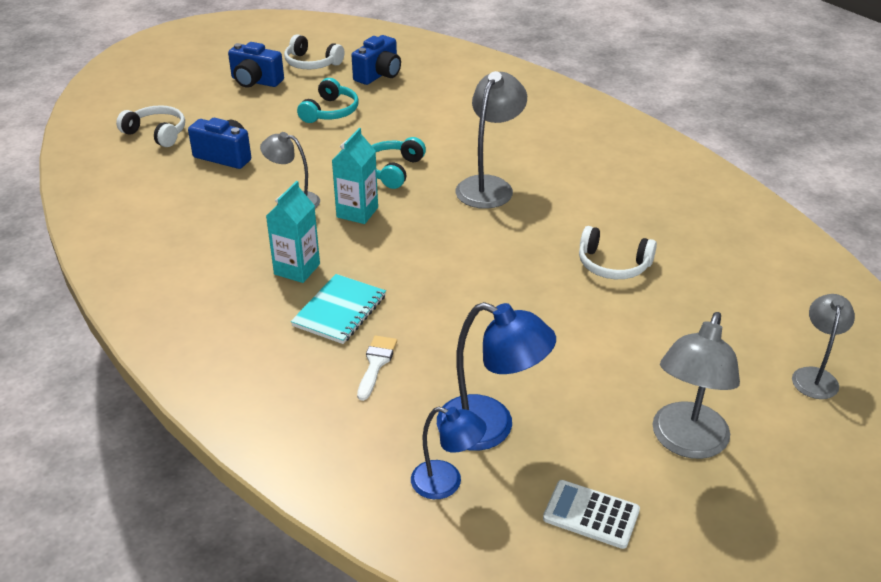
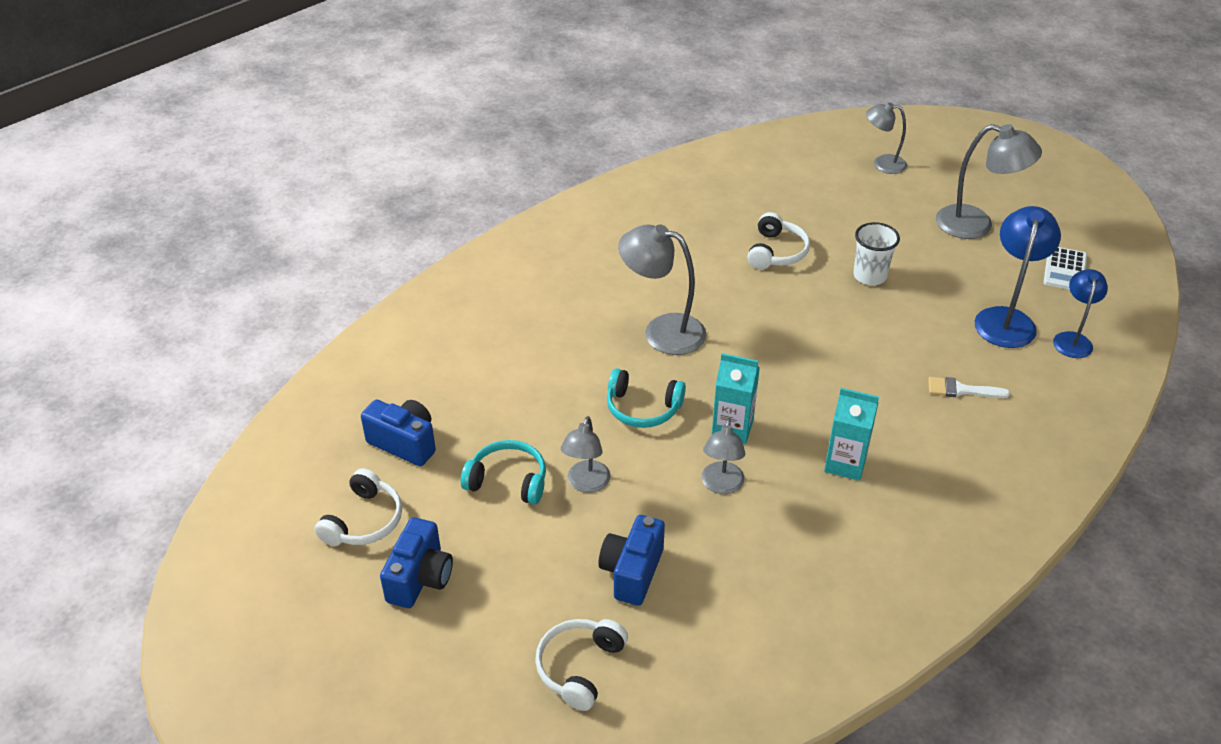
camera: 95 degrees left, 5 degrees up
(316, 142) = (586, 484): none -> grey lamp
(339, 311) = (899, 422): turquoise notebook -> none
(572, 327) = (869, 276): none -> white cup

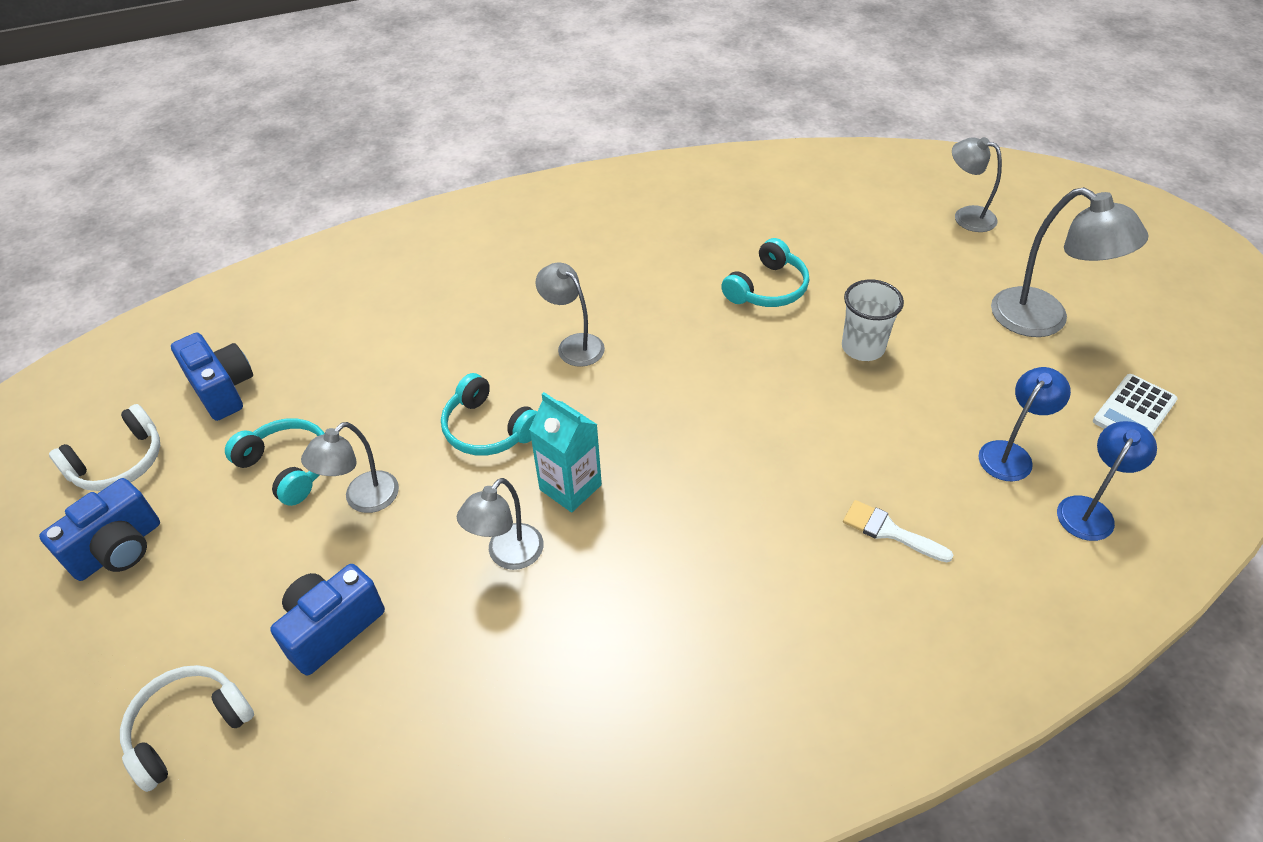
camera: 25 degrees right, 5 degrees up
(662, 331) = (574, 345): grey lamp -> grey lamp, size x0.63
(776, 252) = (767, 288): white headphones -> turquoise headphones
(845, 463) = (674, 580): turquoise carton -> none
(1006, 319) = (1010, 454): blue lamp -> blue lamp, size x0.63

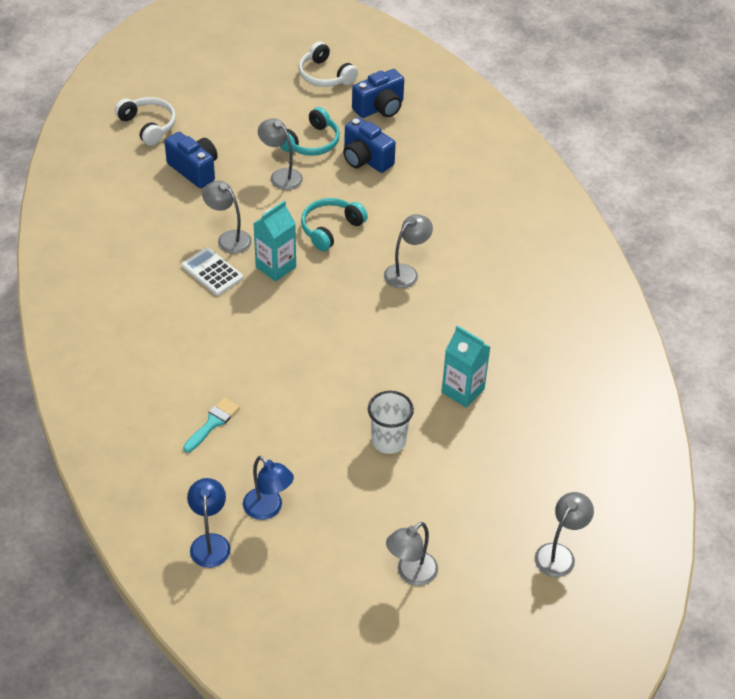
camera: 90 degrees right, 0 degrees up
(118, 549) = (262, 85): blue camera -> blue camera (365, 159)
(767, 288) = (462, 391): turquoise headphones -> turquoise carton
(889, 531) = (213, 423): white brush -> turquoise brush
(1043, 320) = (411, 574): grey lamp -> grey lamp, size x0.63
(1089, 510) = (210, 542): blue lamp -> blue lamp turned 135 degrees counterclockwise
(1134, 411) = (300, 605): white calculator -> white calculator (212, 272)

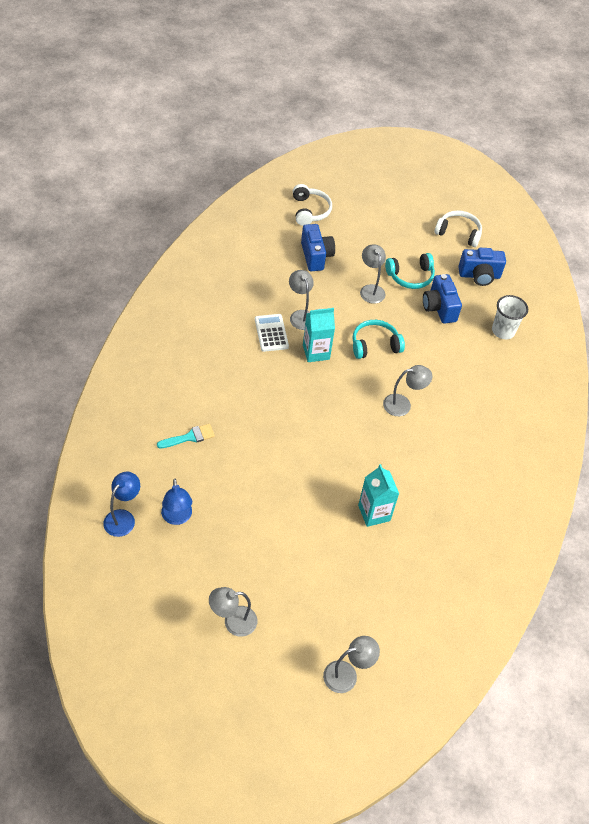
camera: 30 degrees right, 5 degrees up
(325, 75) = (458, 233): white headphones -> white headphones turned 120 degrees clockwise
(388, 441) = (294, 518): white cup -> white cup (503, 331)

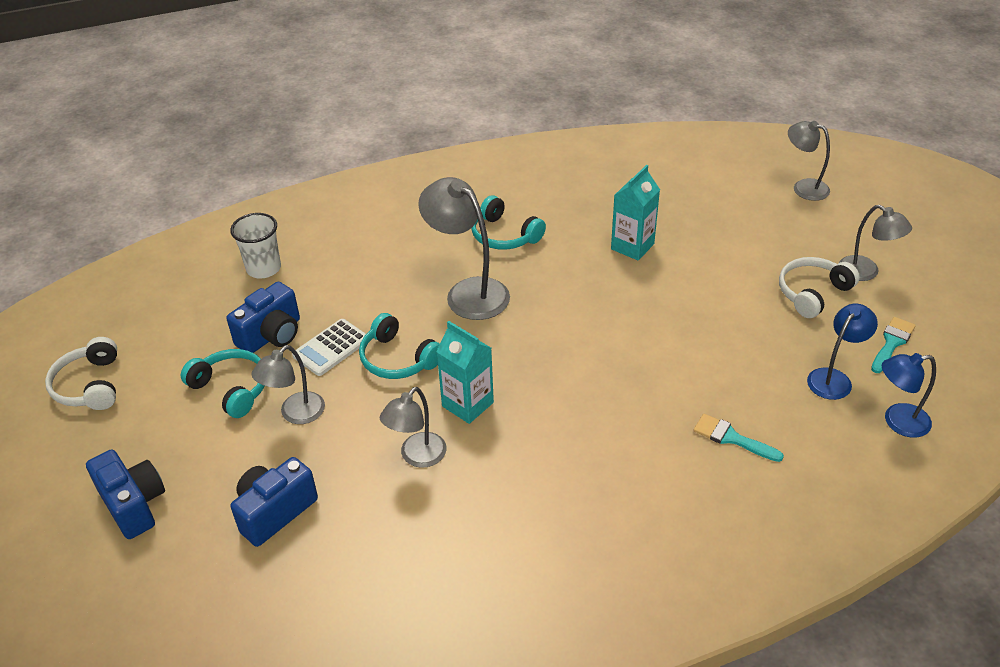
camera: 120 degrees left, 10 degrees down
(170, 573) = (892, 343): none -> turquoise brush
(271, 333) = (481, 467): white calculator -> white calculator (331, 348)
(310, 211) = (162, 586): white headphones -> white headphones (812, 293)
(403, 404) = (468, 292): grey lamp -> grey lamp, size x1.59
(442, 455) = (504, 235): none -> turquoise headphones
(479, 276) = (172, 328): blue camera -> blue camera (134, 505)

